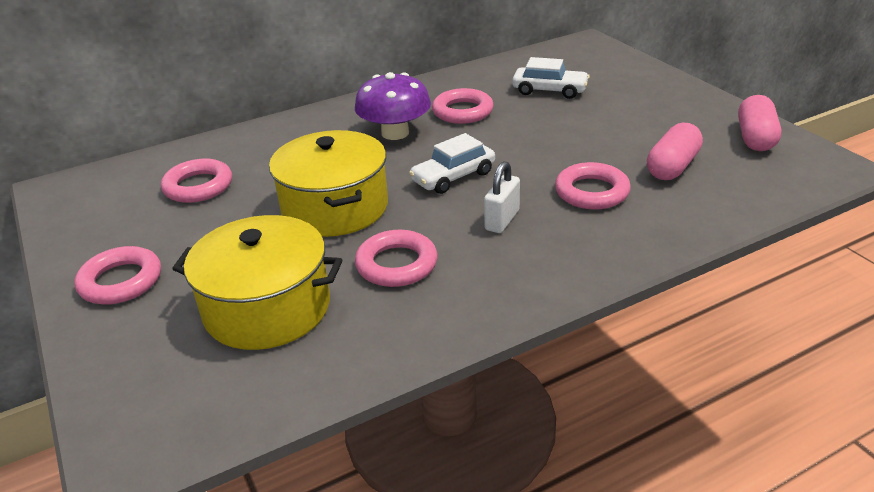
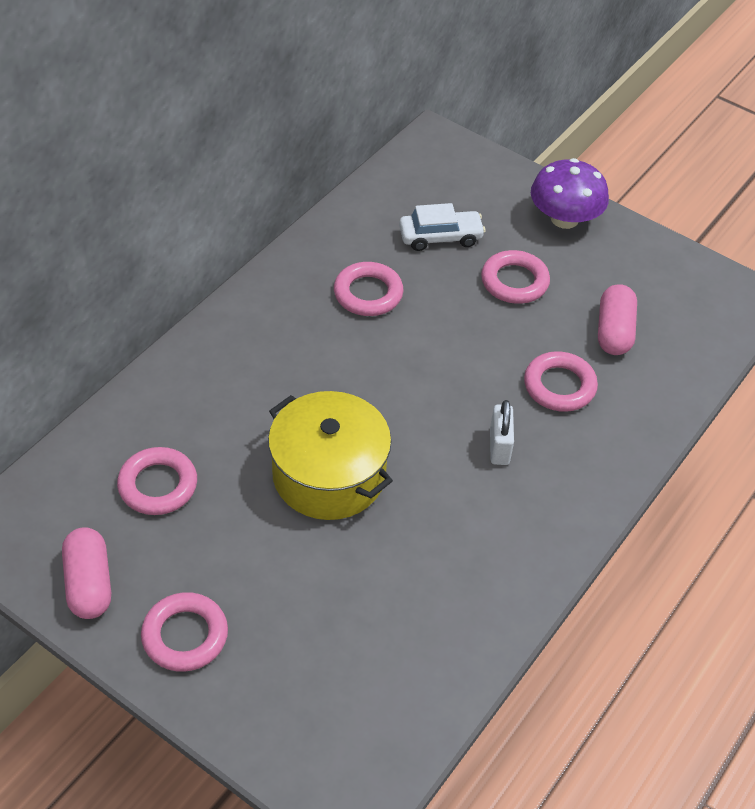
camera: 30 degrees left, 15 degrees up
(267, 308) = (355, 620): yellow pot -> none
(395, 133) = (317, 346): purple mushroom -> purple mushroom (564, 218)
(396, 264) = (437, 531): pink ring -> pink ring (514, 282)
(453, 177) = (419, 399): white car -> none
(755, 138) = (668, 271): pink capsule -> pink capsule (89, 584)

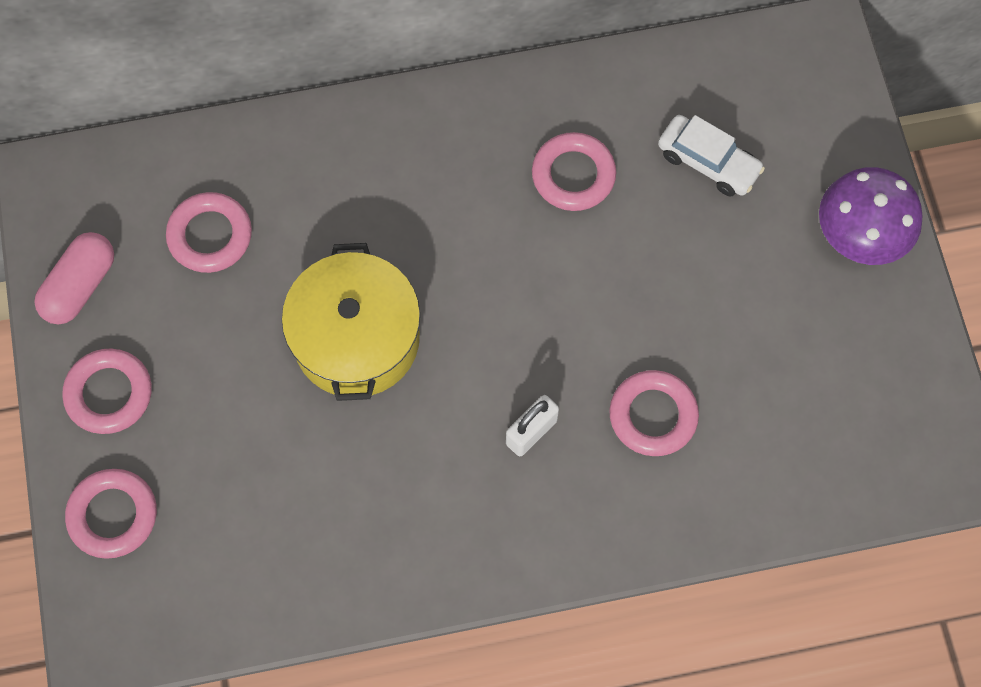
camera: 45 degrees right, 20 degrees up
(514, 282) = (729, 268): pink ring -> pink ring (113, 515)
(614, 331) = (770, 400): pink capsule -> none

